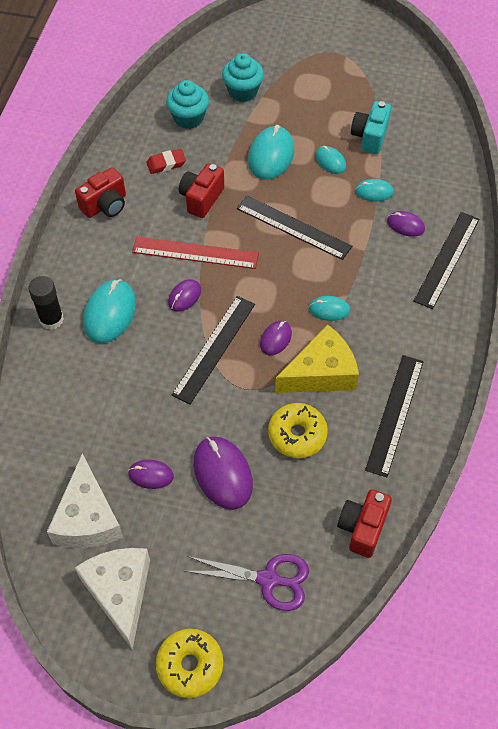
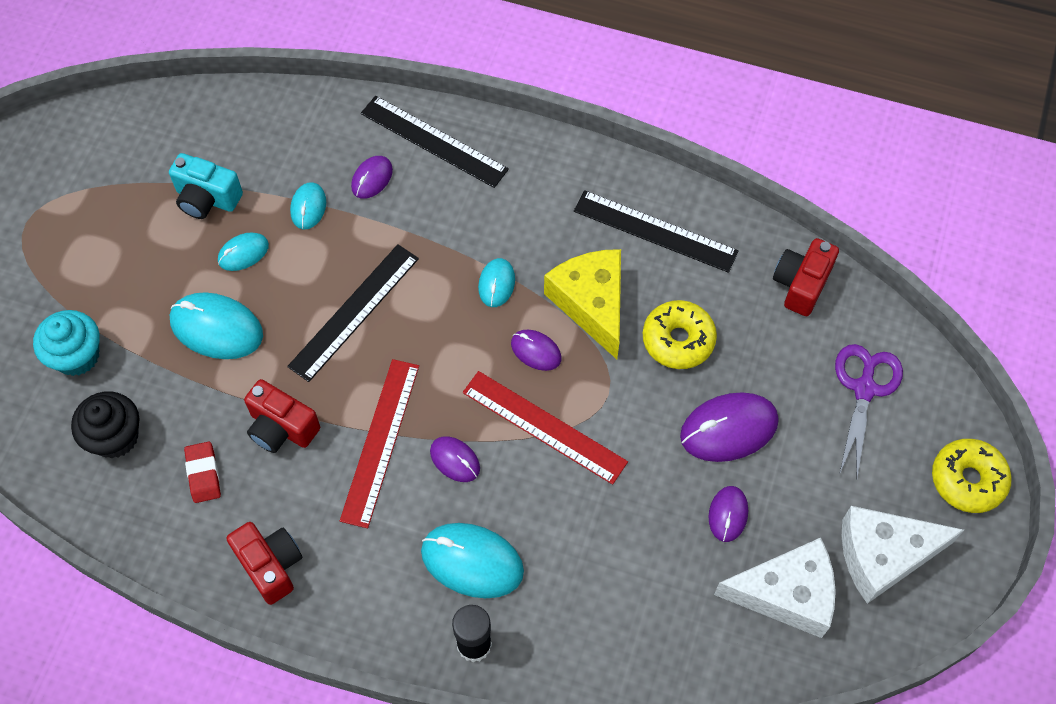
camera: 85 degrees left, 5 degrees up
(188, 118) = (115, 437): turquoise cupcake -> black cupcake
(214, 349) = (544, 426): black ruler -> red ruler
(362, 528) = (801, 284): red camera -> red camera turned 90 degrees clockwise

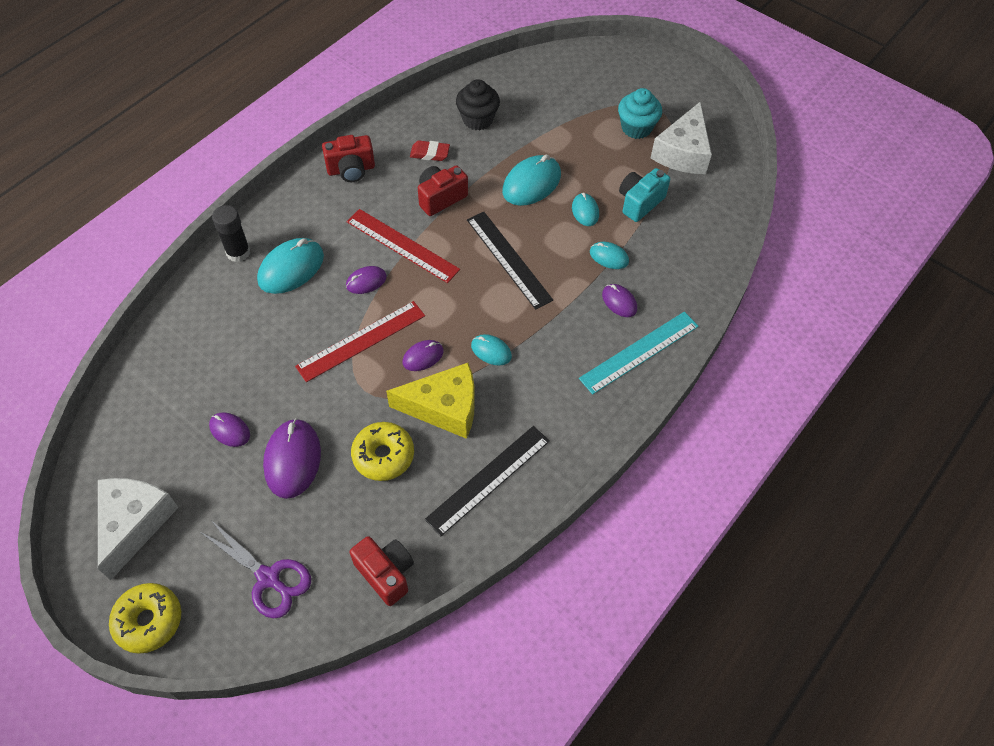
camera: 110 degrees right, 5 degrees down
(77, 355) = (544, 113): turquoise cupcake -> turquoise cupcake (636, 128)
(433, 141) = (639, 352): black ruler -> turquoise ruler
(786, 594) = (152, 443): white cheese -> white cheese (683, 152)

